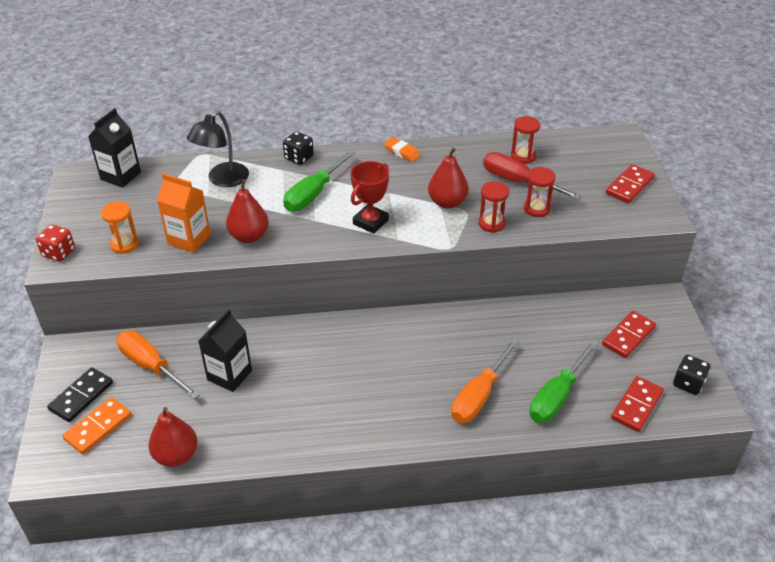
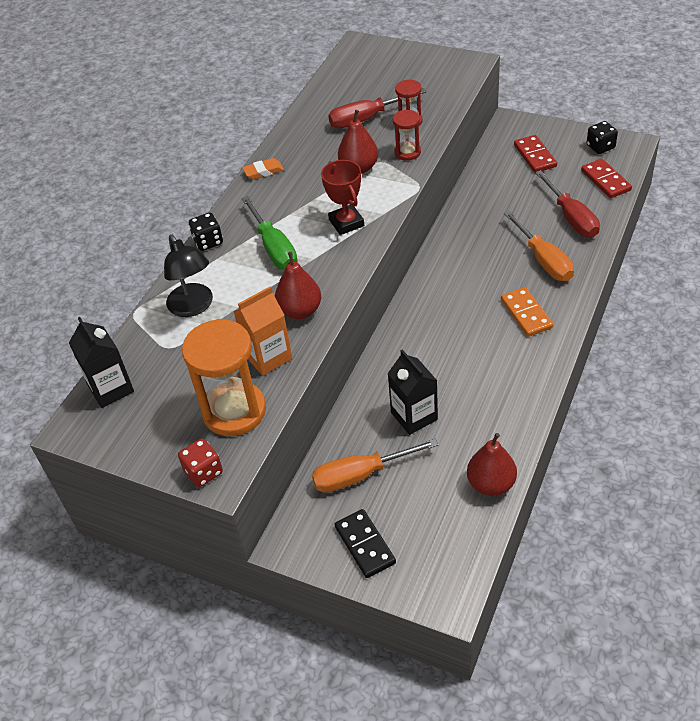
camera: 55 degrees left, 5 degrees up
(98, 427) = (417, 539): orange domino -> orange domino (526, 314)
(124, 244) = (234, 411): orange hourglass -> orange hourglass, size x1.94
(523, 156) = (335, 104): red hourglass -> none
(557, 396) = (571, 217): green screwdriver -> red screwdriver
(629, 186) = (422, 64): red domino -> none

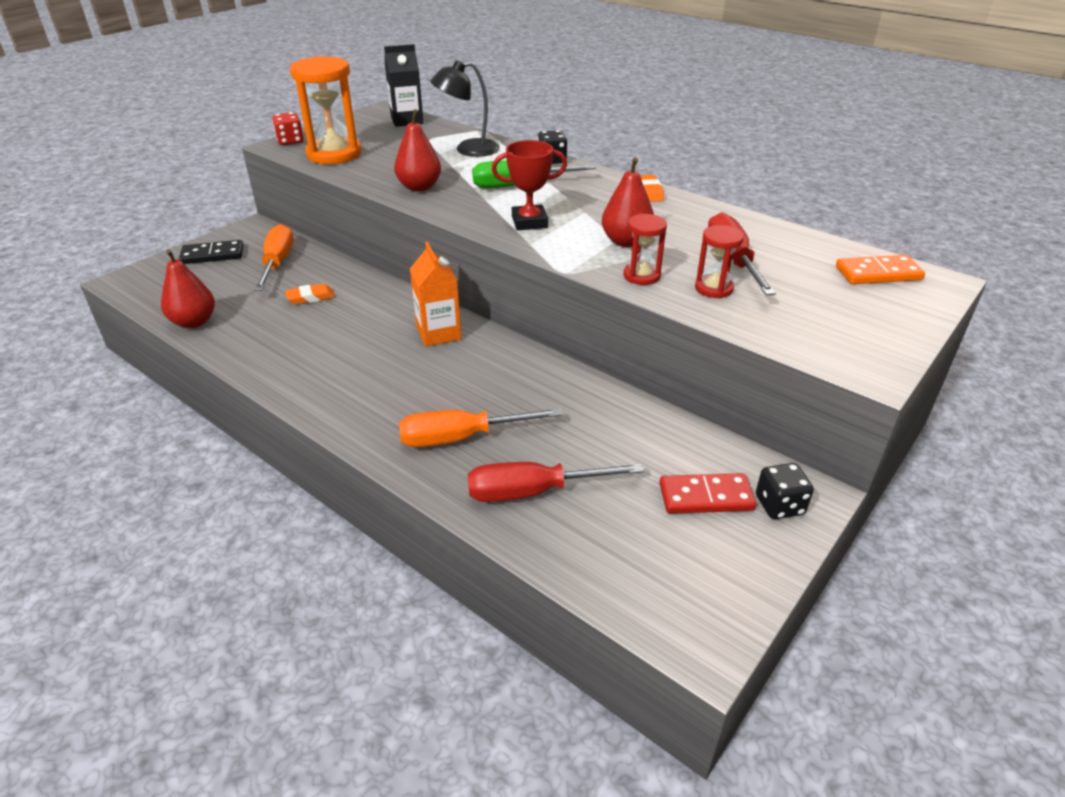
camera: 100 degrees right, 10 degrees down
(268, 357) = (377, 170): orange carton -> orange carton (438, 333)
(414, 416) = (311, 297): black carton -> orange eraser
(526, 314) = (380, 397): orange domino -> orange domino (878, 273)
(600, 147) = (709, 593): black dice -> black dice (779, 505)
(605, 180) = (606, 565): red domino -> none

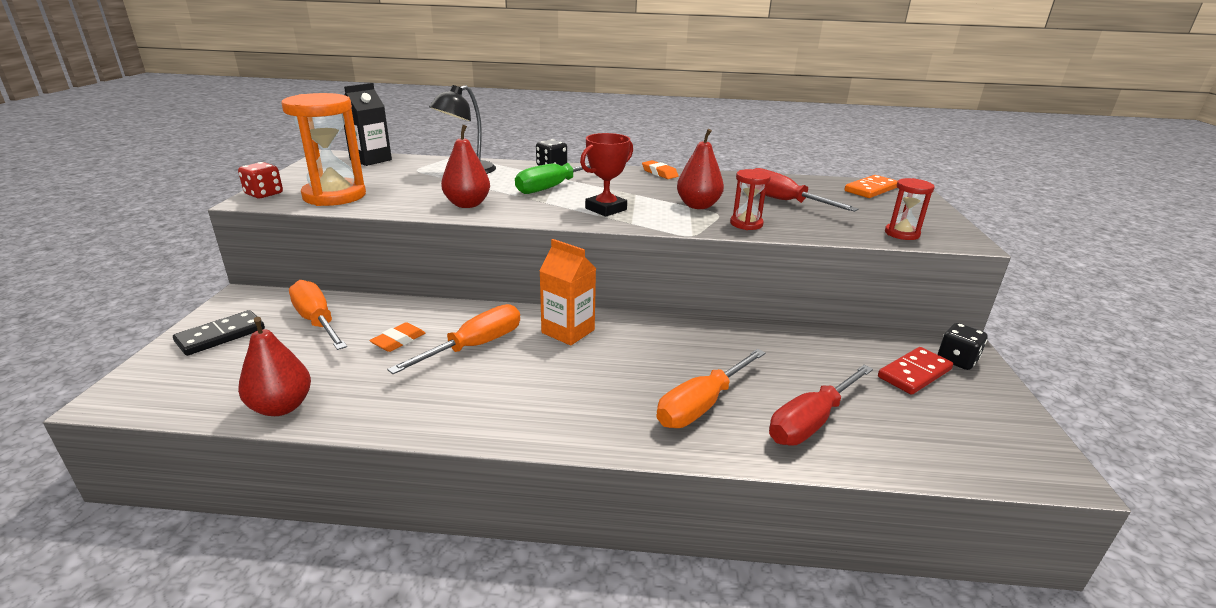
camera: 35 degrees left, 10 degrees down
(355, 321) = (474, 346): none -> orange screwdriver
(714, 288) = (802, 220): red hourglass -> red hourglass (902, 234)

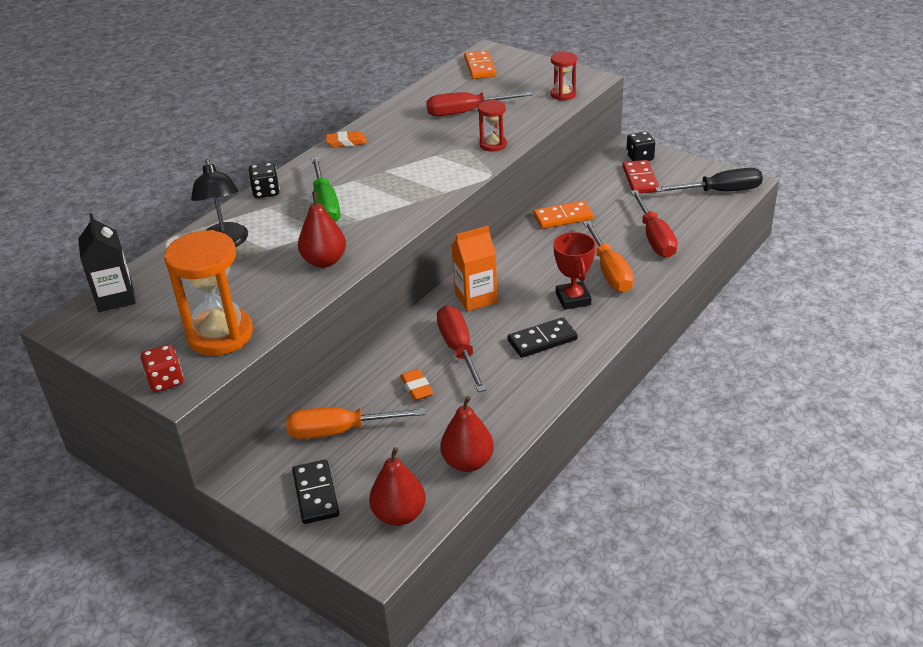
camera: 55 degrees left, 10 degrees up
(474, 346) = (459, 349): orange screwdriver -> red screwdriver
(525, 394) = (542, 340): none -> black domino
(606, 209) = (405, 195): red trophy -> red trophy (573, 299)
(698, 206) = (439, 151): red pear -> red pear (399, 515)
(765, 342) = (563, 217): none -> orange domino
(997, 452) = (720, 191): none -> black screwdriver

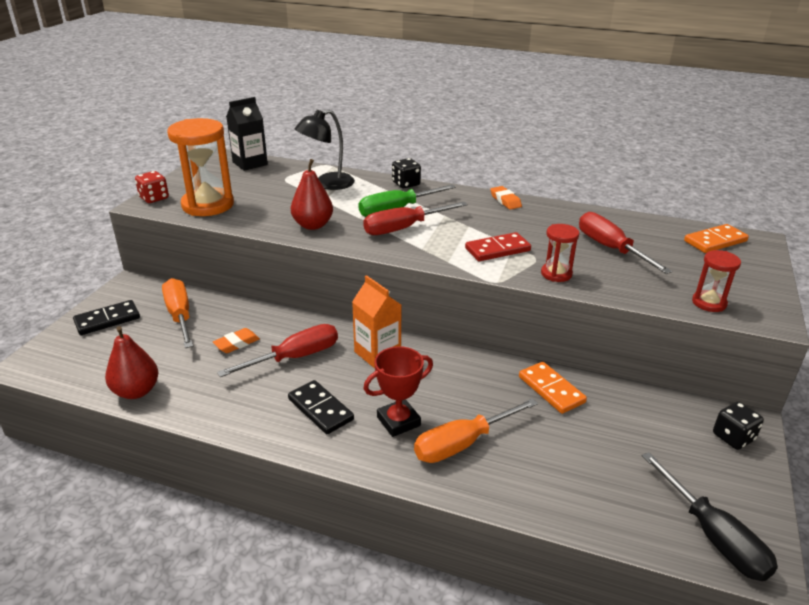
camera: 70 degrees right, 5 degrees down
(399, 515) = (76, 365): red pear -> none
(640, 179) = (680, 444): red domino -> red domino (497, 249)
(654, 238) = (553, 476): red screwdriver -> red screwdriver (404, 228)

